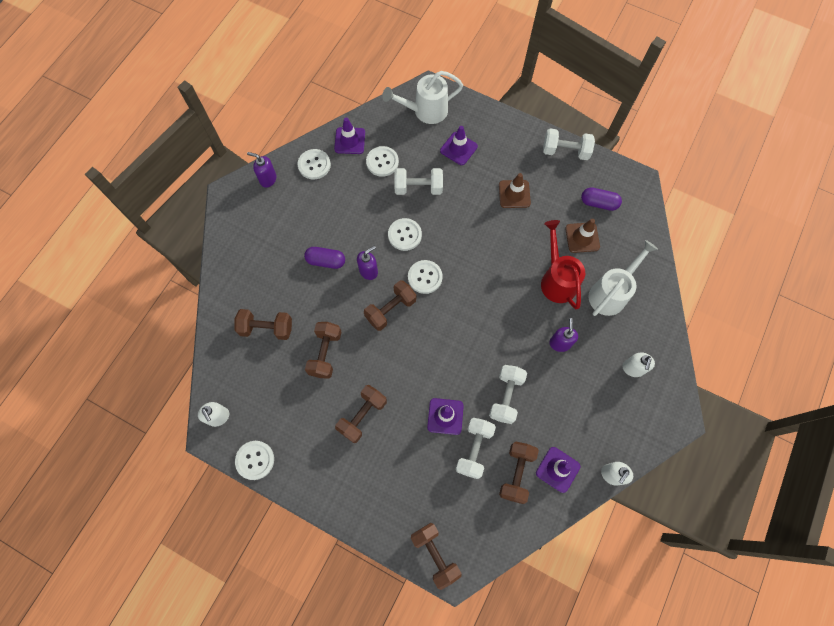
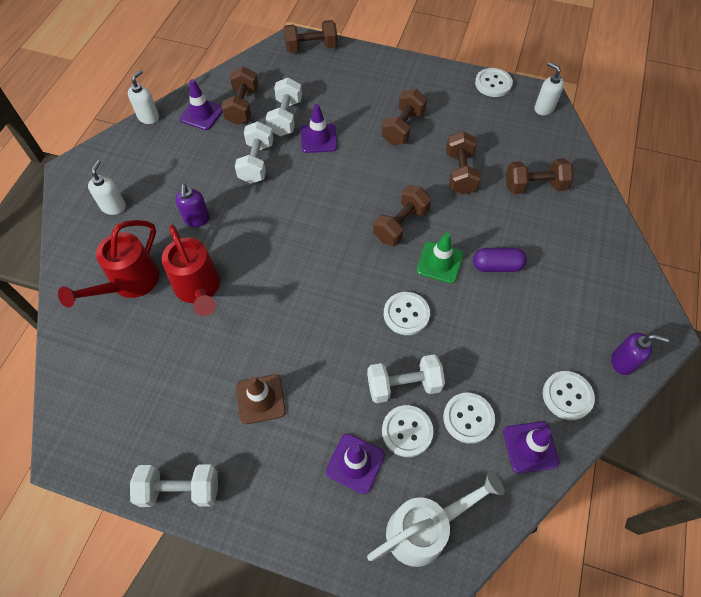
camera: 170 degrees right, 10 degrees down
(368, 271) = (440, 262): purple soap dispenser -> green traffic cone
(425, 277) = (368, 266): white button -> white button (407, 431)
(435, 554) = (311, 48): brown dumbbell -> brown dumbbell turned 60 degrees counterclockwise
(582, 237) = (162, 349): brown traffic cone -> none
(598, 203) = (133, 405): purple capsule -> none
(611, 293) = (129, 283): white watering can -> red watering can

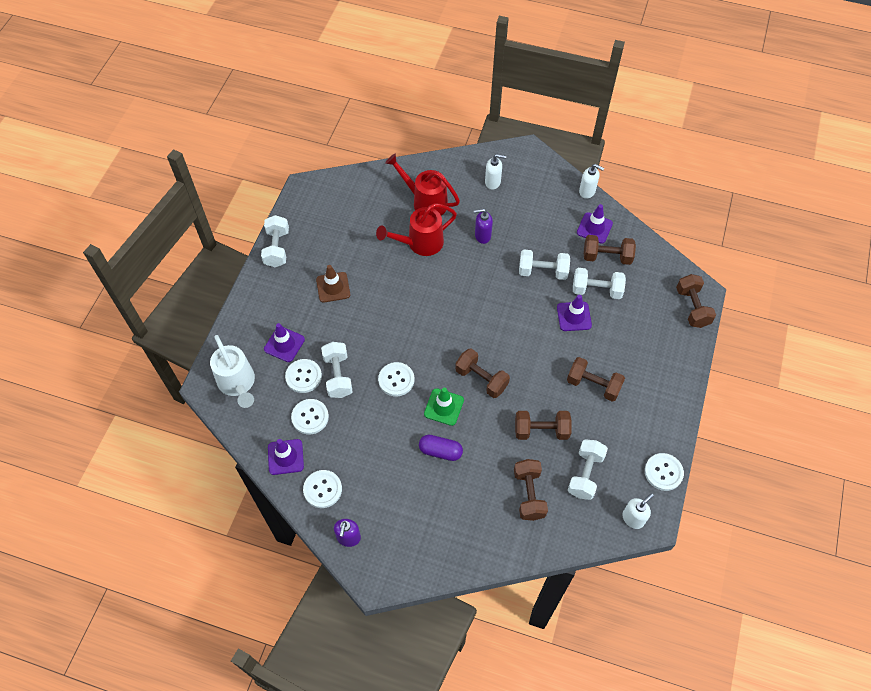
camera: 90 degrees right, 0 degrees up
(497, 266) = (440, 451): purple capsule -> purple capsule turned 75 degrees counterclockwise
(504, 140) = (585, 474): none -> white dumbbell

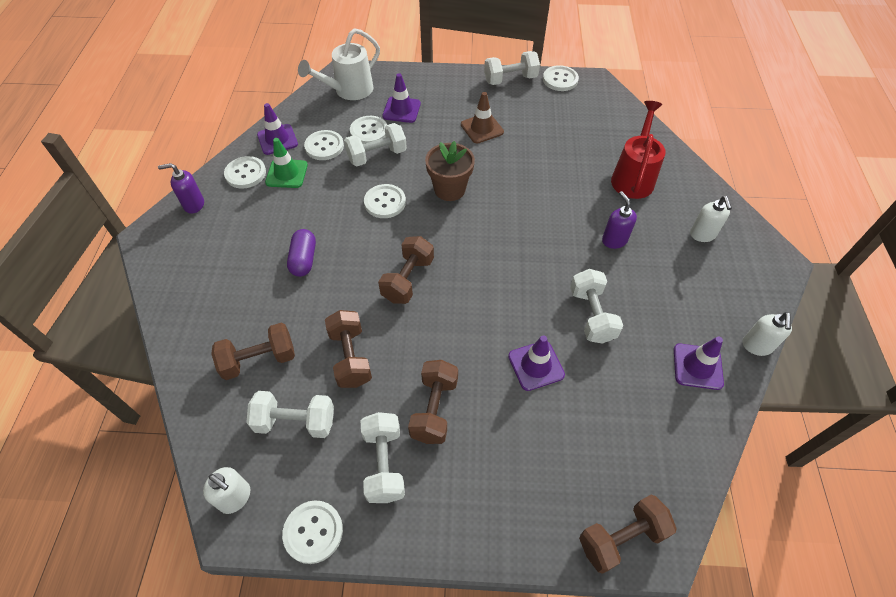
camera: 75 degrees right, 5 degrees down
(293, 211) = (560, 79): none -> white button
(397, 329) = (449, 189): none -> brown flower pot
(420, 243) = (572, 185): red watering can -> none
(444, 407) = (361, 251): green traffic cone -> green traffic cone (286, 174)
(596, 290) = (591, 387): white dumbbell -> white dumbbell (384, 464)
(607, 257) = (655, 392): brown dumbbell -> none

